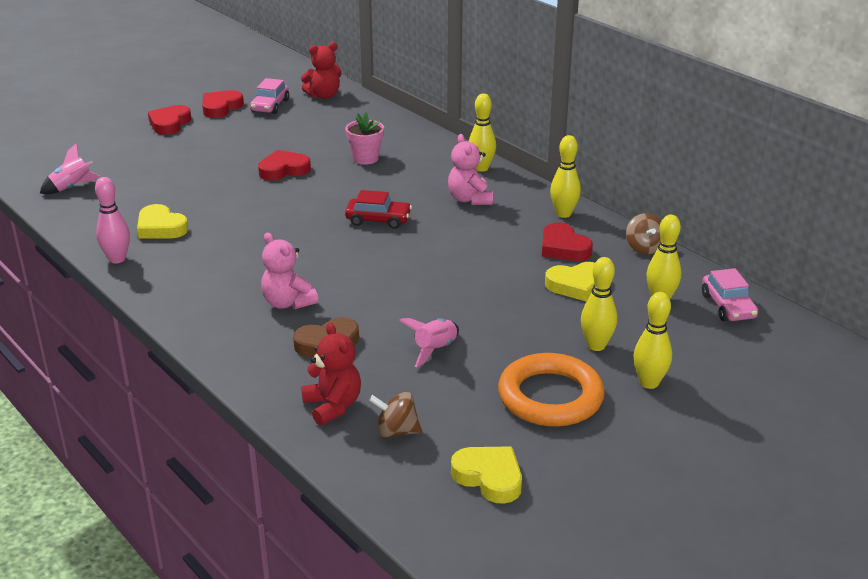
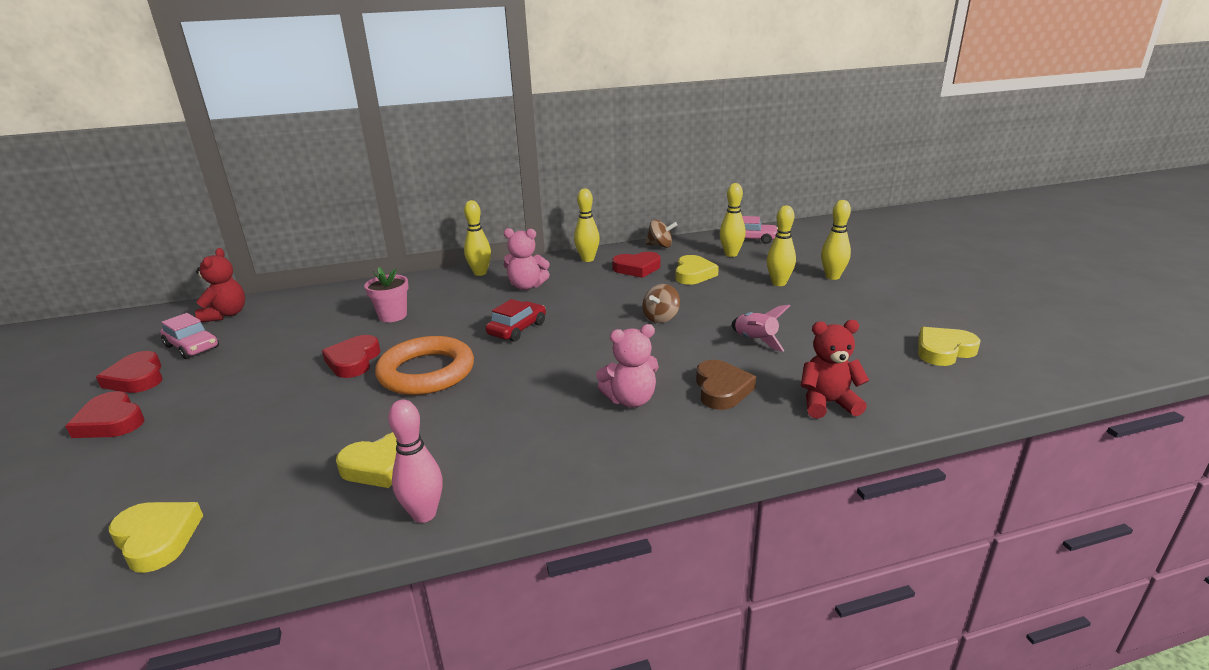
camera: 65 degrees left, 5 degrees down
(72, 187) = (157, 539): pink rocket -> yellow heart
(396, 431) = (874, 378): brown spinning top -> brown spinning top (661, 318)
(550, 397) = (840, 310): orange ring -> orange ring (426, 372)

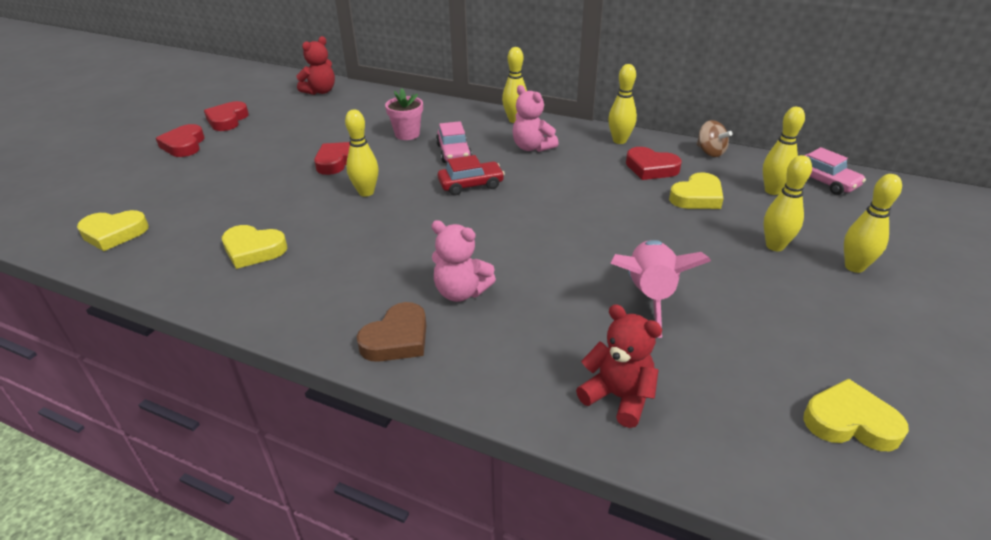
camera: 40 degrees right, 10 degrees up
(157, 539) = (114, 233): yellow heart -> yellow heart turned 90 degrees clockwise
(192, 347) = (276, 109): pink car -> pink car (454, 152)
(424, 514) = (227, 300): pink bowling pin -> none
(426, 372) = (366, 192): orange ring -> yellow bowling pin
(661, 318) = (597, 229): brown spinning top -> none
(721, 389) = (544, 325): brown heart -> brown heart (397, 339)
(755, 341) = (649, 296): pink rocket -> pink rocket, size x1.62

